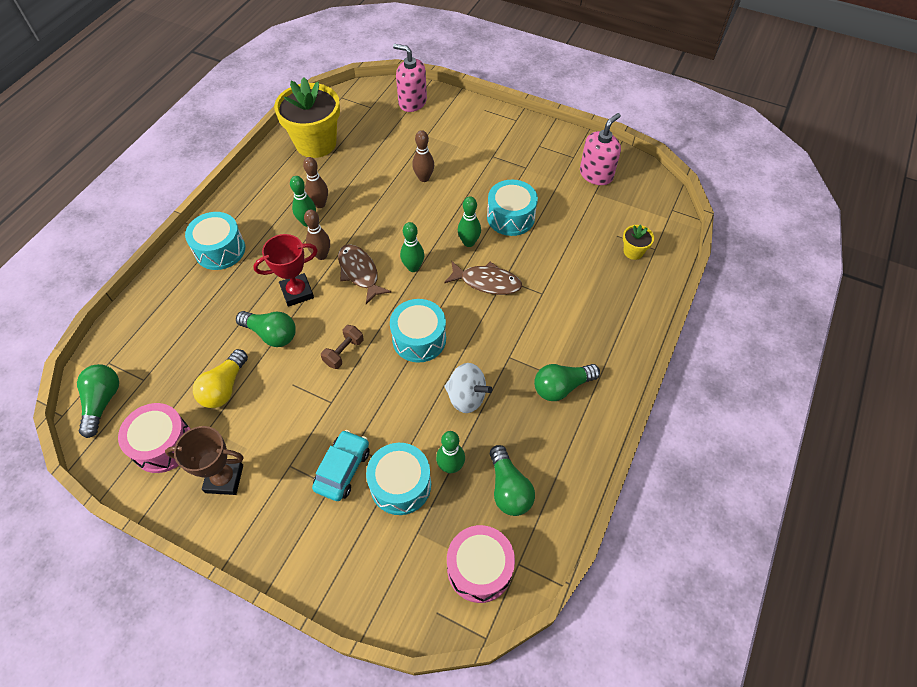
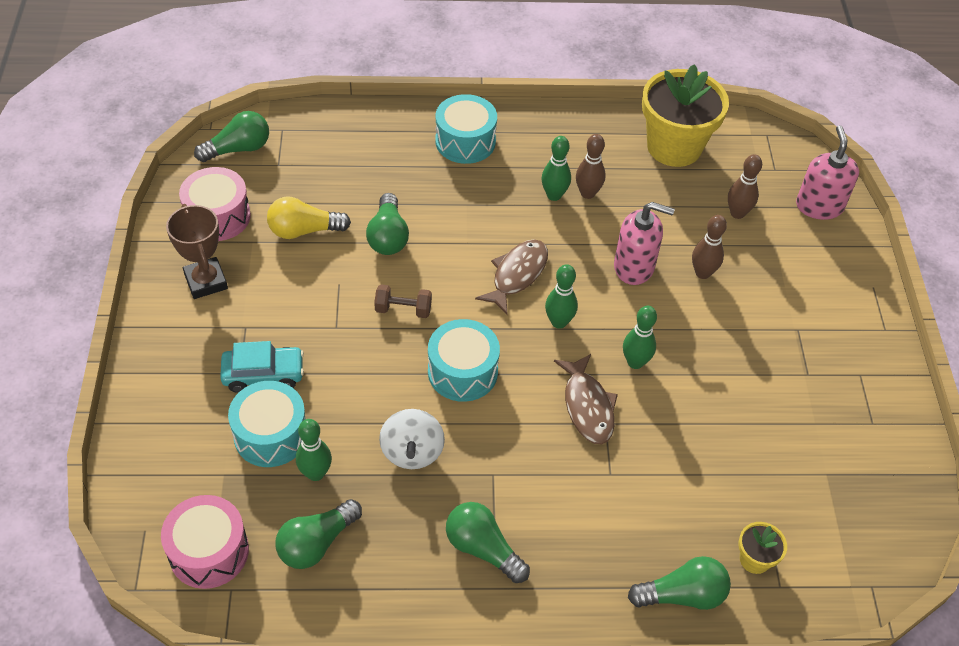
camera: 60 degrees right, 5 degrees down
(297, 292) = (454, 232): red trophy -> none
(321, 255) = (517, 229): brown bowling pin -> brown bowling pin (737, 213)
(510, 217) = (708, 391): turquoise drum -> none
(596, 174) = (862, 463): pink soap dispenser -> pink soap dispenser (634, 267)
(640, 296) = (682, 595): none -> green light bulb

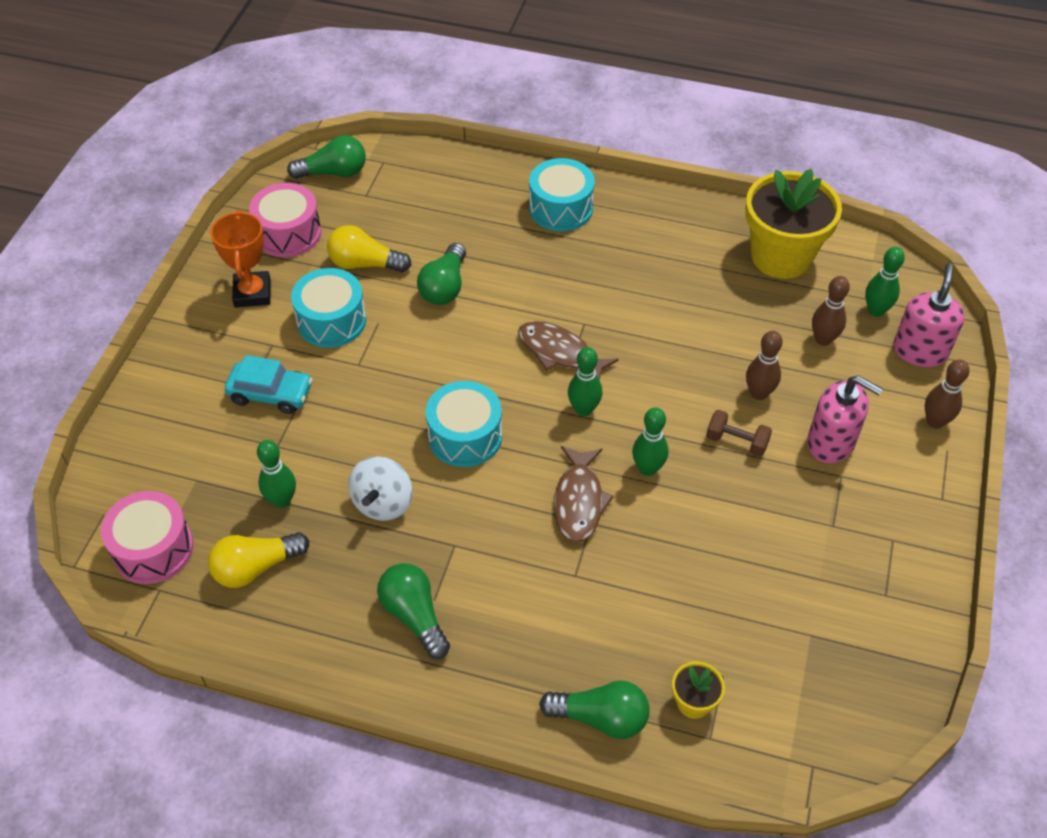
camera: 20 degrees right, 0 degrees up
(206, 281) = (252, 293): brown trophy -> orange trophy
(271, 435) = (254, 453): turquoise drum -> turquoise drum (331, 321)
(316, 543) = (256, 567): green light bulb -> yellow light bulb
(403, 309) = (430, 362): brown dumbbell -> brown dumbbell (736, 442)
(517, 275) = (560, 352): brown fish -> brown fish turned 105 degrees counterclockwise
(554, 195) = (631, 280): green bowling pin -> green bowling pin (876, 311)
(587, 193) = (667, 286): brown bowling pin -> brown bowling pin (935, 422)
(634, 267) = (686, 371): pink soap dispenser -> pink soap dispenser (831, 443)

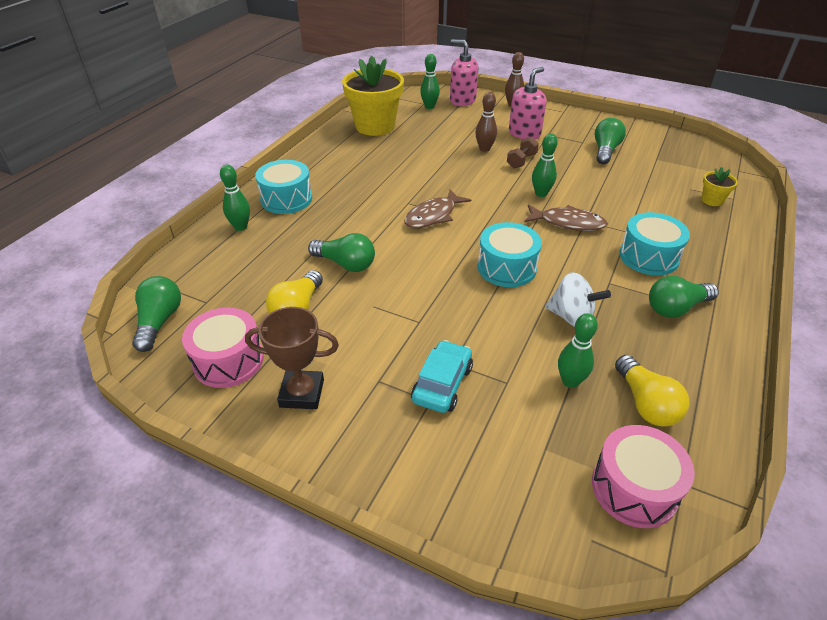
camera: 80 degrees left, 10 degrees down
(252, 293) = (302, 393): orange trophy -> brown trophy
(331, 321) = (361, 335): turquoise drum -> turquoise drum (648, 257)
(583, 409) = (488, 212): green bowling pin -> green bowling pin (240, 227)
(600, 718) = (734, 234): green light bulb -> green light bulb (605, 151)
(823, 339) = (447, 124): brown bowling pin -> none

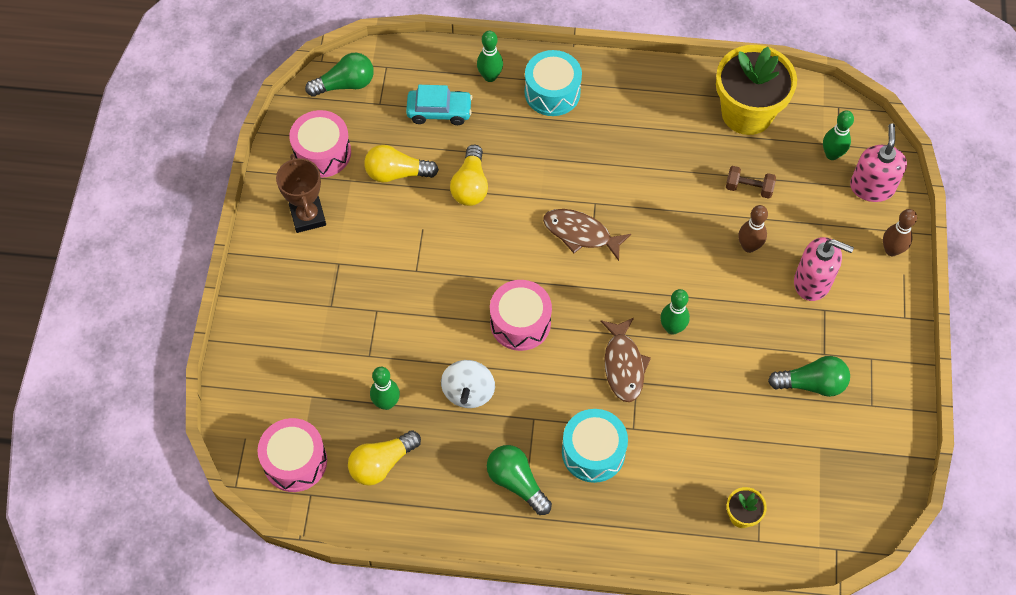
camera: 70 degrees right, 20 degrees up
(345, 264) = (470, 185): green light bulb -> yellow light bulb
(442, 384) = (350, 309): turquoise car -> turquoise car (439, 111)
(507, 267) = (520, 323): turquoise drum -> pink drum
(521, 161) = (738, 293): brown dumbbell -> brown dumbbell (748, 188)

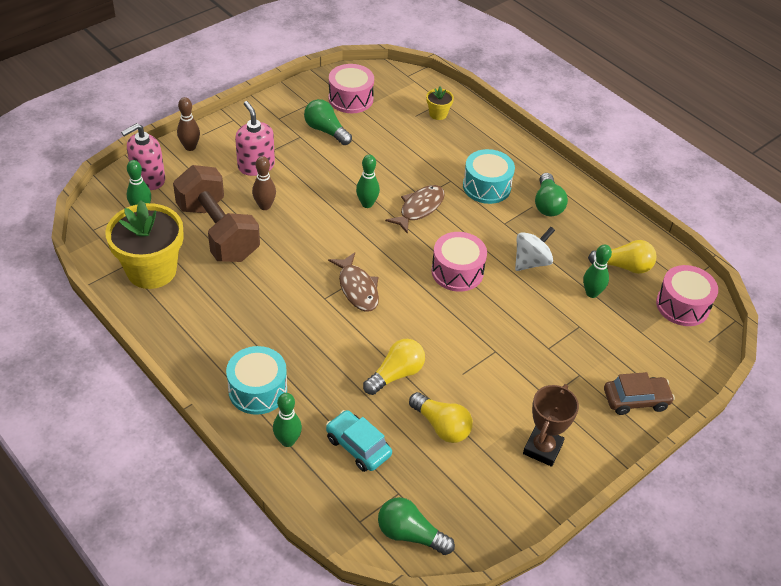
camera: 140 degrees left, 15 degrees down
(267, 320) = (636, 400): none -> brown car
(322, 153) = (485, 490): pink drum -> pink drum (350, 99)
(748, 188) = (218, 232): brown dumbbell -> brown dumbbell, size x2.50

